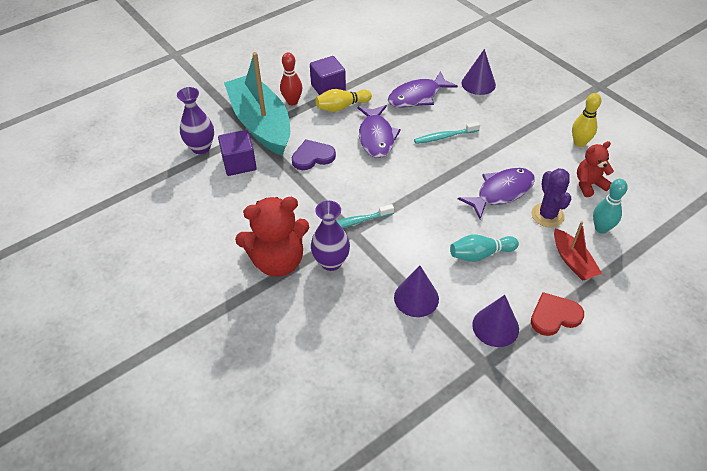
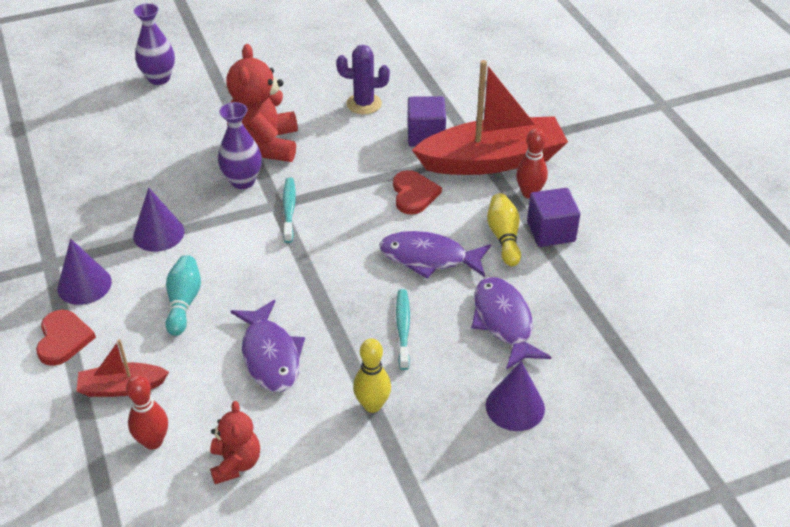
camera: 105 degrees right, 5 degrees down
(201, 148) = (465, 111): purple vase -> purple vase (159, 78)
(261, 124) = (492, 160): turquoise boat -> red boat
(312, 157) = (414, 194): purple heart -> red heart
(547, 215) = (206, 390): purple cactus -> purple cactus (364, 104)
(579, 143) = (325, 490): yellow bowling pin -> yellow bowling pin (372, 405)
(601, 228) = (153, 441): turquoise bowling pin -> red bowling pin

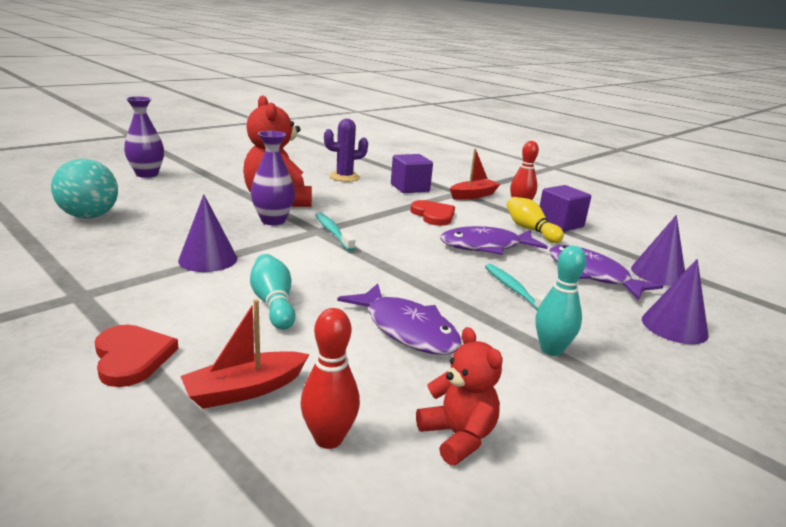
camera: 25 degrees left, 20 degrees down
(84, 285) = (137, 306): purple cone -> purple cone (658, 273)
(85, 151) = (89, 216): none -> turquoise ball
(372, 405) = (551, 350): yellow bowling pin -> turquoise bowling pin
(492, 160) = (473, 195): red boat -> red boat, size x0.48

